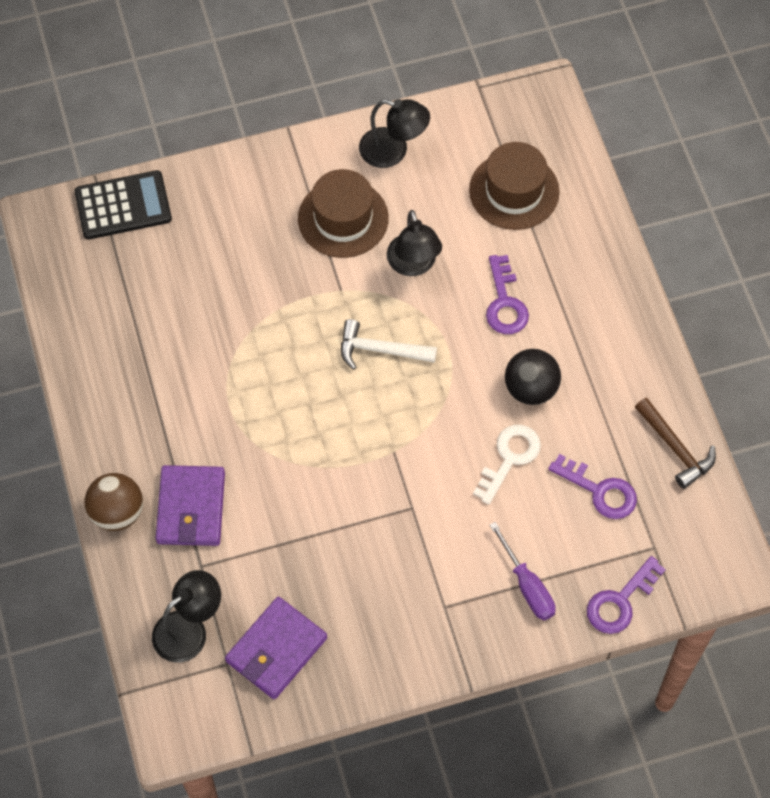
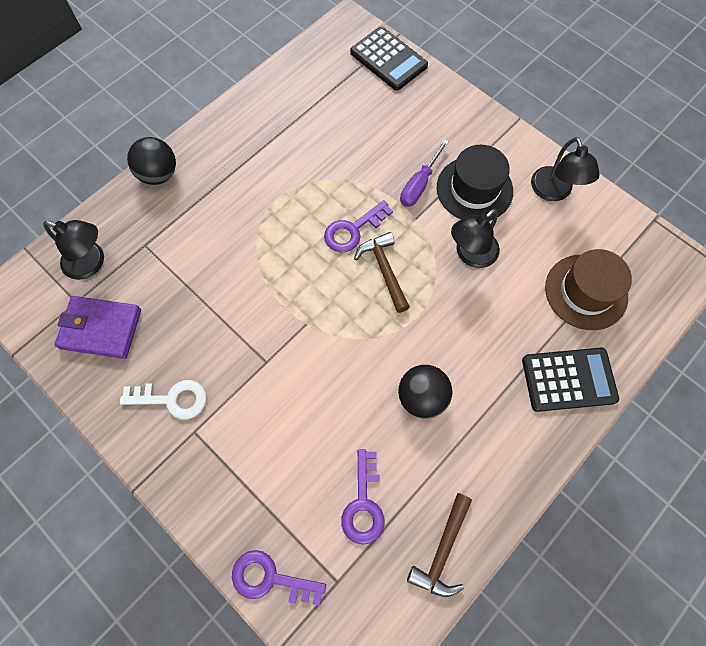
camera: 60 degrees right, 5 degrees up
(117, 512) = (159, 174): brown ball -> black ball
(191, 508) = (186, 216): purple wallet -> none
(343, 218) = (474, 189): brown hat -> black hat
(380, 350) = (384, 270): white hammer -> brown hammer
(504, 303) = (484, 337): purple key -> purple key (353, 230)
(509, 458) = (350, 413): white key -> white key (172, 399)
(527, 586) = (244, 489): purple screwdriver -> purple screwdriver (419, 184)
(587, 258) = (568, 379): none -> black calculator

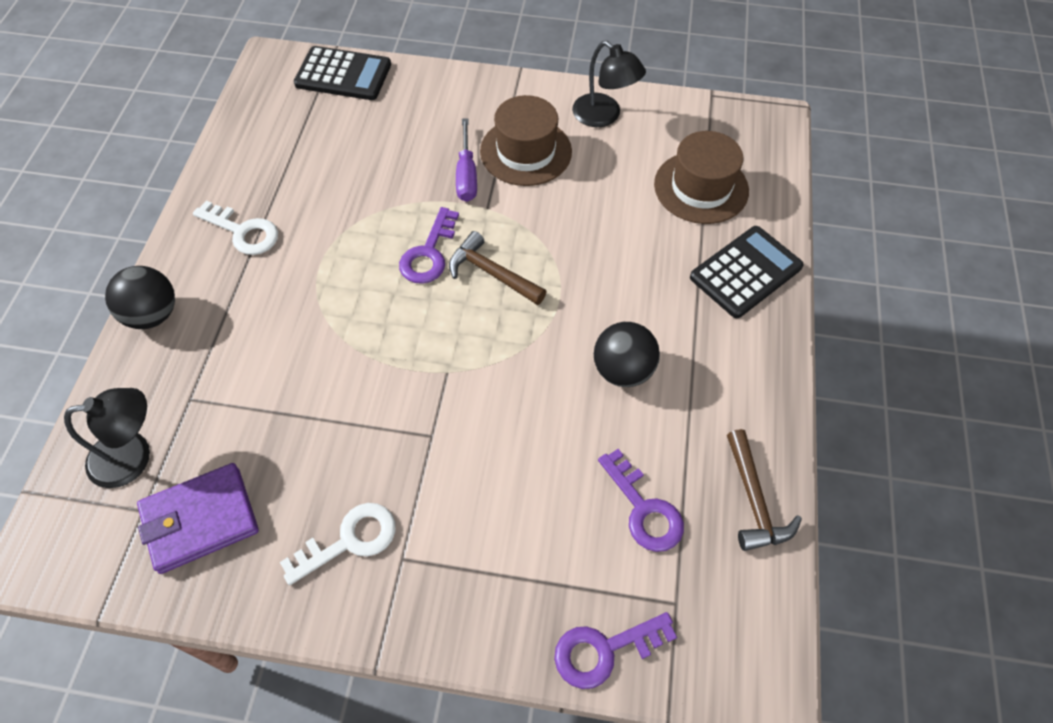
camera: 35 degrees left, 10 degrees down
(247, 146) = (243, 232): none -> white key
(470, 255) = (568, 213): black lamp -> none
(474, 189) = (526, 151): black hat -> brown hat

